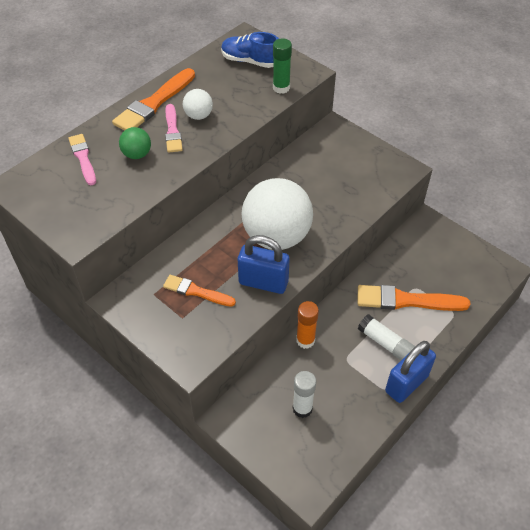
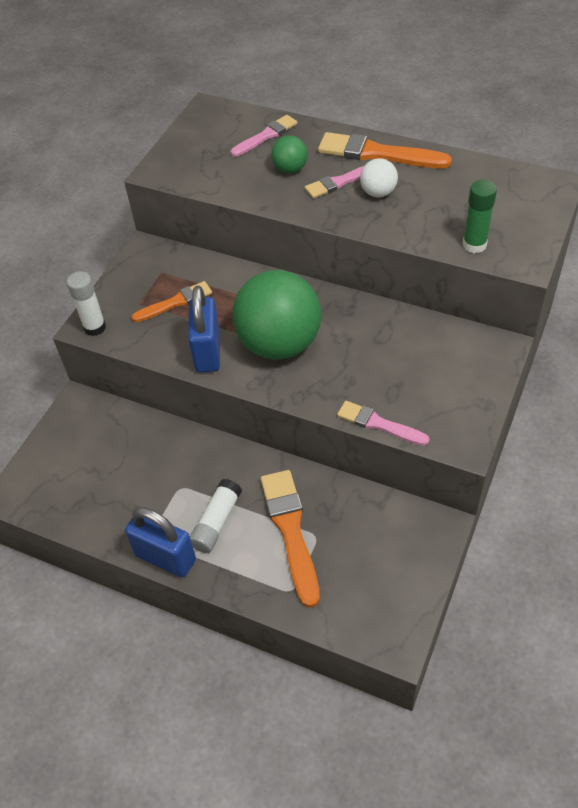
camera: 75 degrees right, 0 degrees up
(196, 291) = (175, 302): orange brush -> orange brush turned 60 degrees clockwise
(250, 61) = (507, 204): blue shoe -> none
(276, 237) = (279, 344): white ball -> green ball
(302, 408) = (105, 463): white glue stick -> white glue stick (95, 327)
(305, 340) = (194, 442): orange glue stick -> none
(374, 204) = (378, 424): none -> pink brush

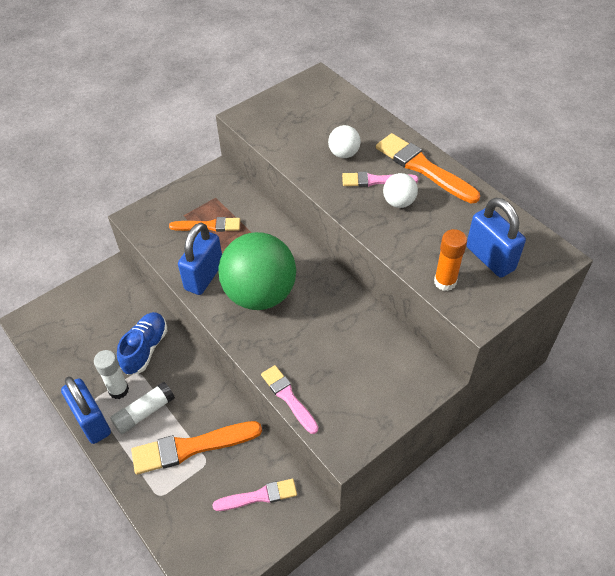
camera: 25 degrees right, 0 degrees up
(95, 327) = (140, 221): white glue stick -> white glue stick (119, 390)
(171, 461) = (145, 349): none -> blue shoe
(266, 136) = (345, 118): pink brush -> pink brush (259, 496)
(290, 169) = (344, 154): green ball -> white ball
(290, 530) = (191, 447): orange brush -> orange brush turned 120 degrees counterclockwise
(474, 245) = (445, 282): green glue stick -> orange glue stick
(499, 208) = (490, 258): none -> blue padlock

